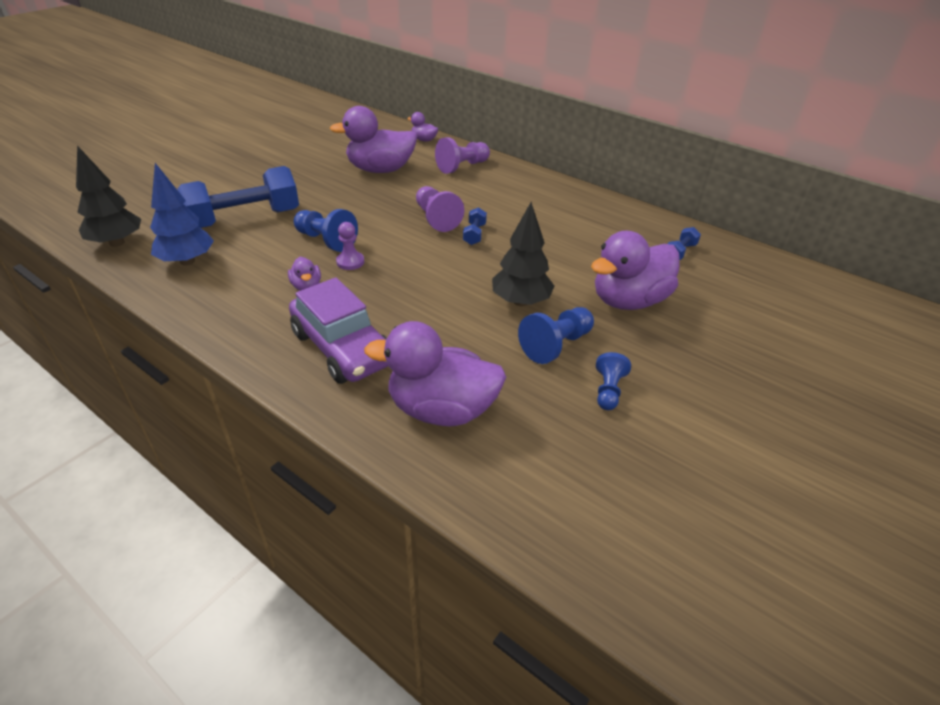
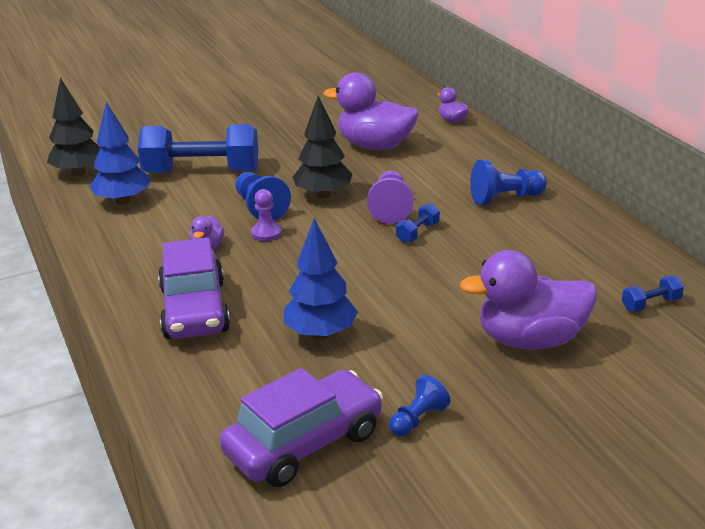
camera: 30 degrees right, 10 degrees down
(441, 409) = (238, 387): purple duck -> none
(462, 167) = (470, 158): purple pawn -> none
(471, 340) = (320, 334): none -> blue tree
(520, 301) = (405, 311): black tree -> black tree (323, 195)
(541, 443) = (304, 443): none -> purple car
(556, 345) = (403, 362): blue pawn -> blue pawn (505, 198)

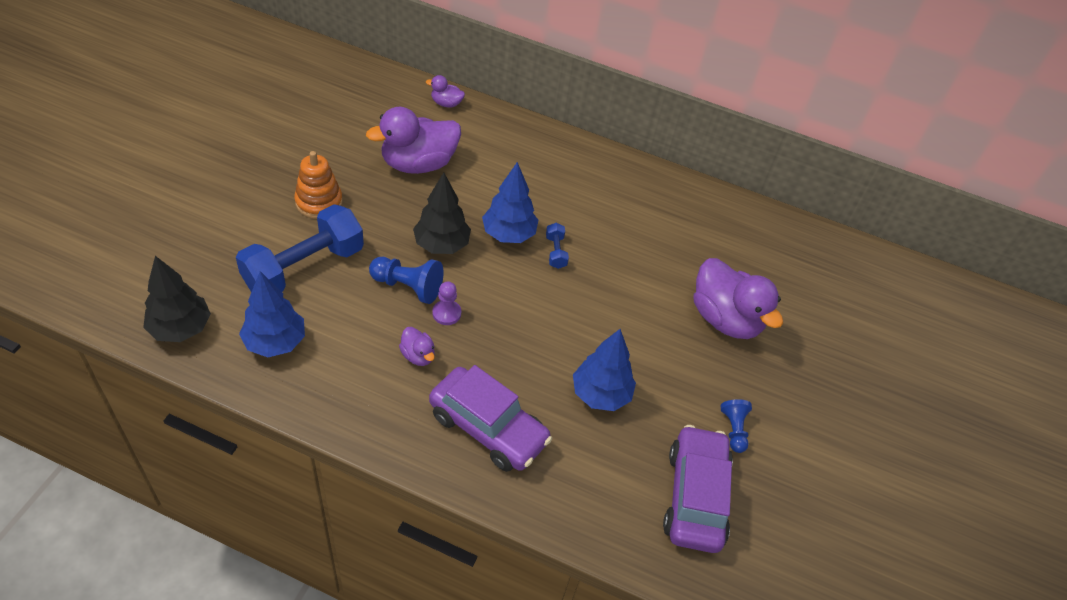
camera: 50 degrees left, 20 degrees up
(265, 143) = (319, 202): none -> orange stacking toy
(391, 208) = (509, 234): purple pawn -> blue tree
(505, 198) = (576, 182): blue pawn -> none
(530, 340) = (725, 319): purple duck -> purple duck turned 75 degrees counterclockwise
(651, 304) = (756, 245): blue dumbbell -> none

